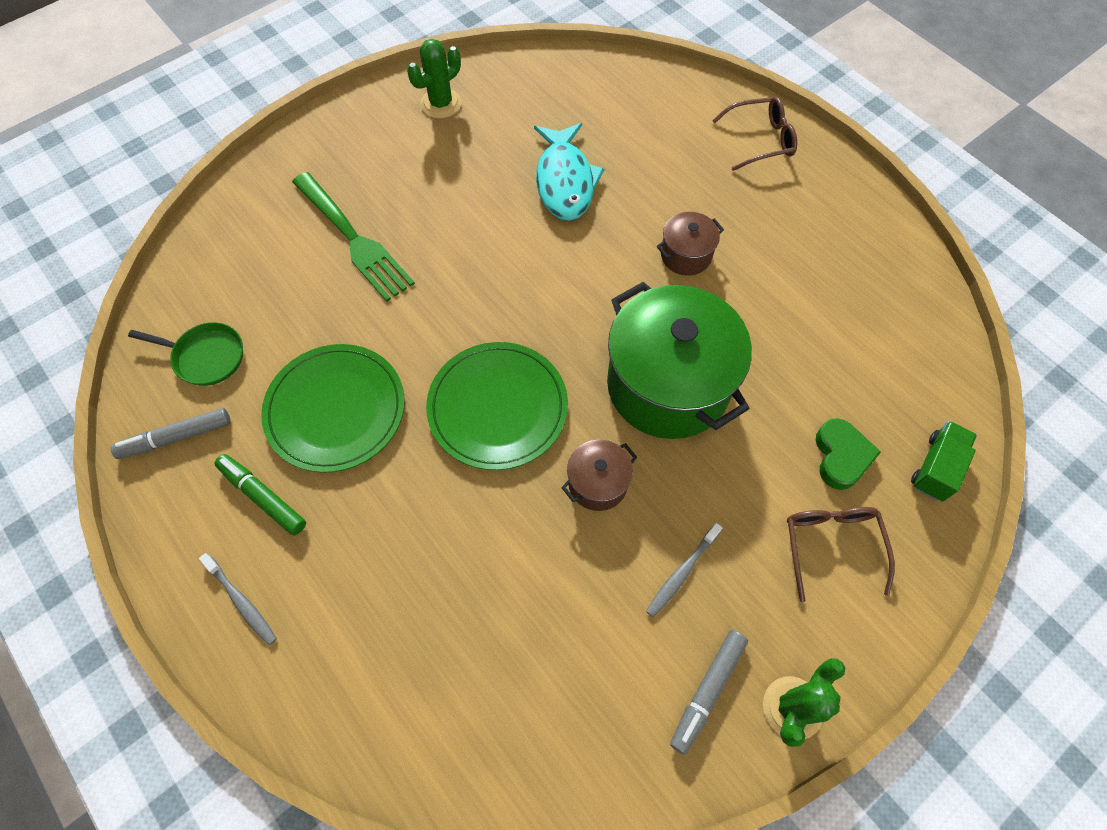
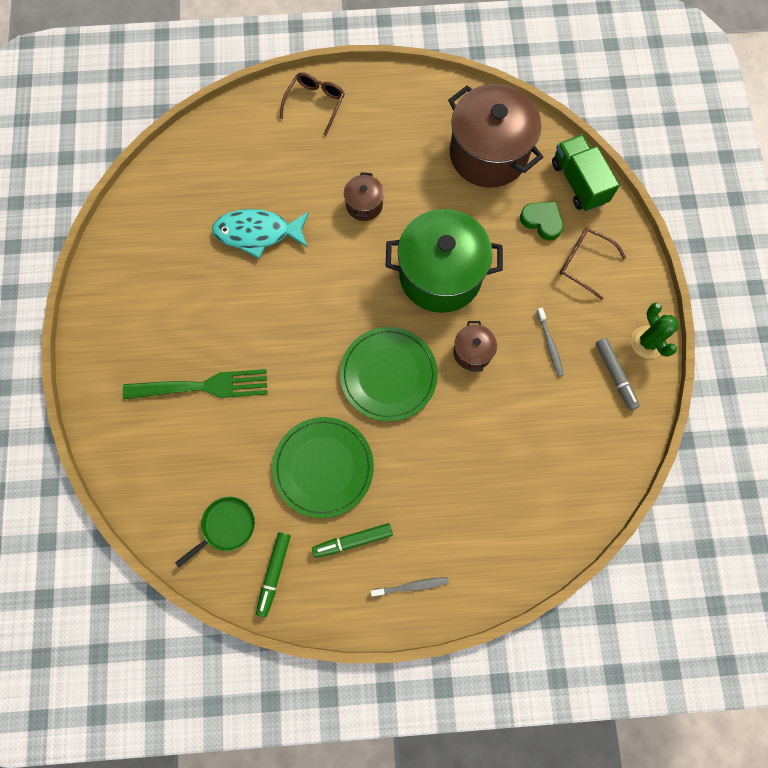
camera: 55 degrees left, 10 degrees up
(177, 437) = (274, 573): grey marker -> green marker
(441, 104) = (130, 266): green cactus -> none
(565, 181) = (257, 233): turquoise fish -> turquoise fish turned 150 degrees clockwise
(870, 340) = (488, 154): none -> brown pot
(936, 468) = (579, 182): green truck -> green truck, size x1.51

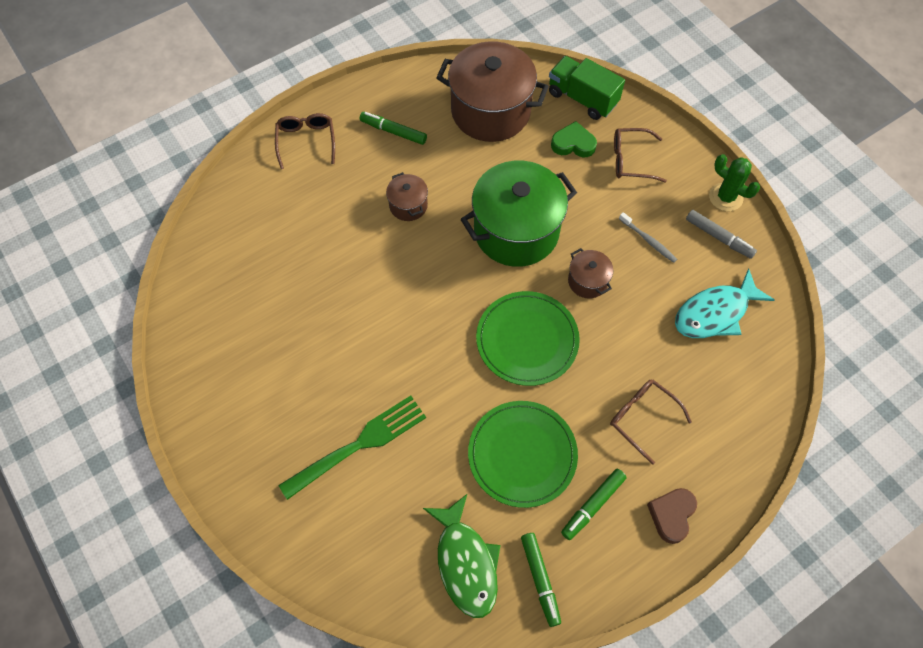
camera: 30 degrees left, 10 degrees down
(226, 526) = (466, 563): green pan -> green fish
(257, 233) = (323, 279): turquoise fish -> turquoise fish (715, 313)
(393, 131) = (394, 132): none -> green marker
(411, 586) = (671, 515): grey toothbrush -> brown heart
(440, 494) = (642, 418): none -> brown glasses

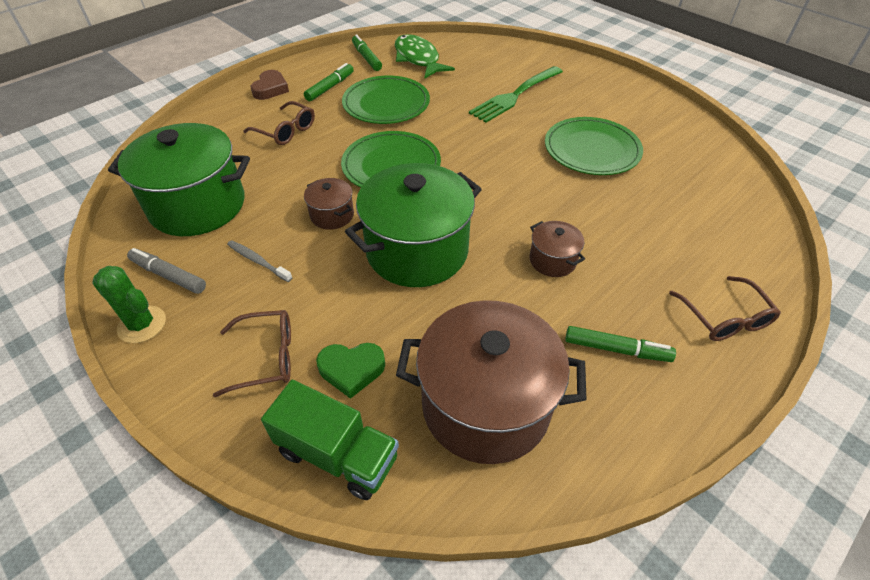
camera: 170 degrees right, 15 degrees down
(313, 330) = (592, 149): none -> green plate
(715, 313) = (197, 205): turquoise fish -> green pot

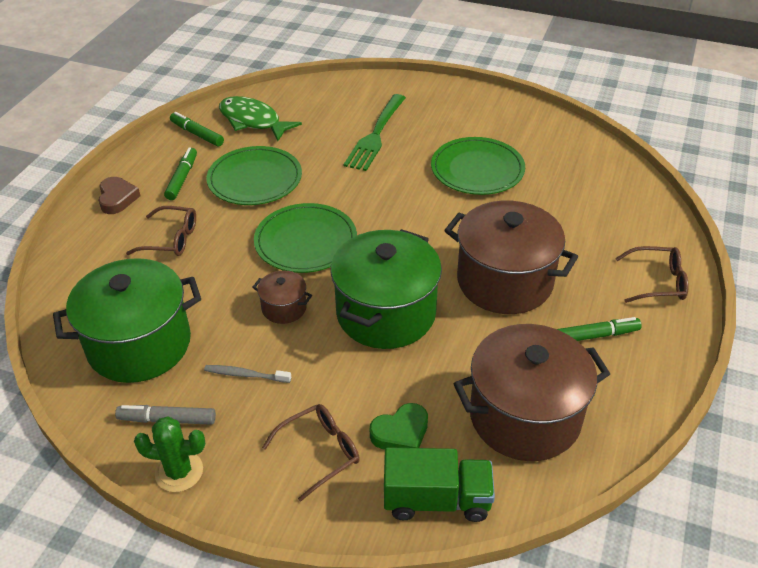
camera: 25 degrees left, 5 degrees down
(552, 260) = (504, 281): brown pot -> brown pot, size x2.19
(725, 318) = (657, 282): brown glasses -> brown glasses turned 45 degrees counterclockwise

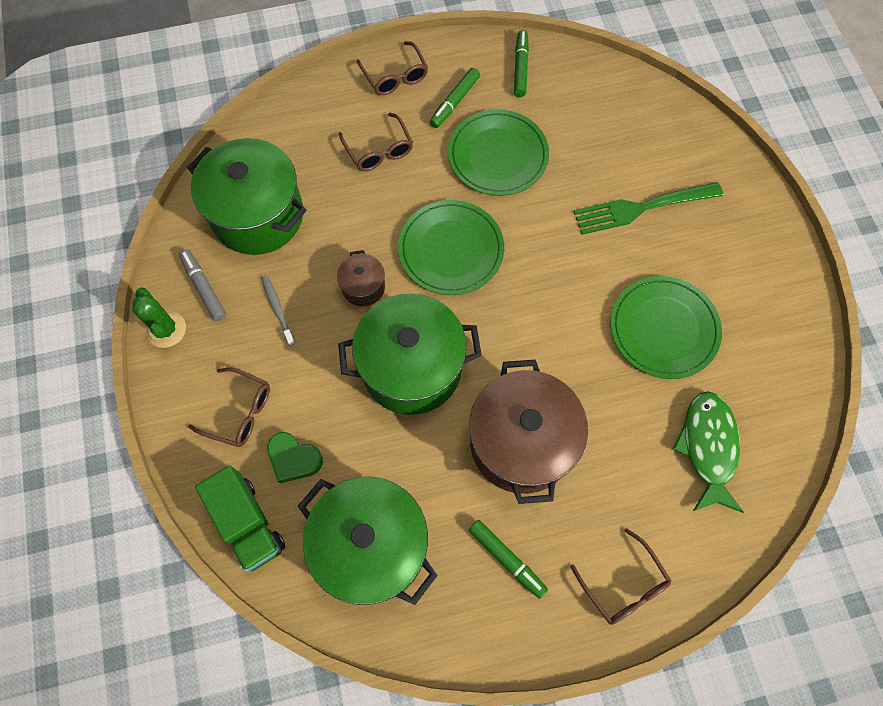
camera: 55 degrees right, 25 degrees up
(117, 198) = (395, 76): brown heart -> brown glasses
(182, 178) = (455, 102): green marker -> green marker turned 150 degrees clockwise
(253, 121) = (575, 95): green fish -> green fish (708, 447)
(525, 416) = (372, 546): brown pot -> green pot

